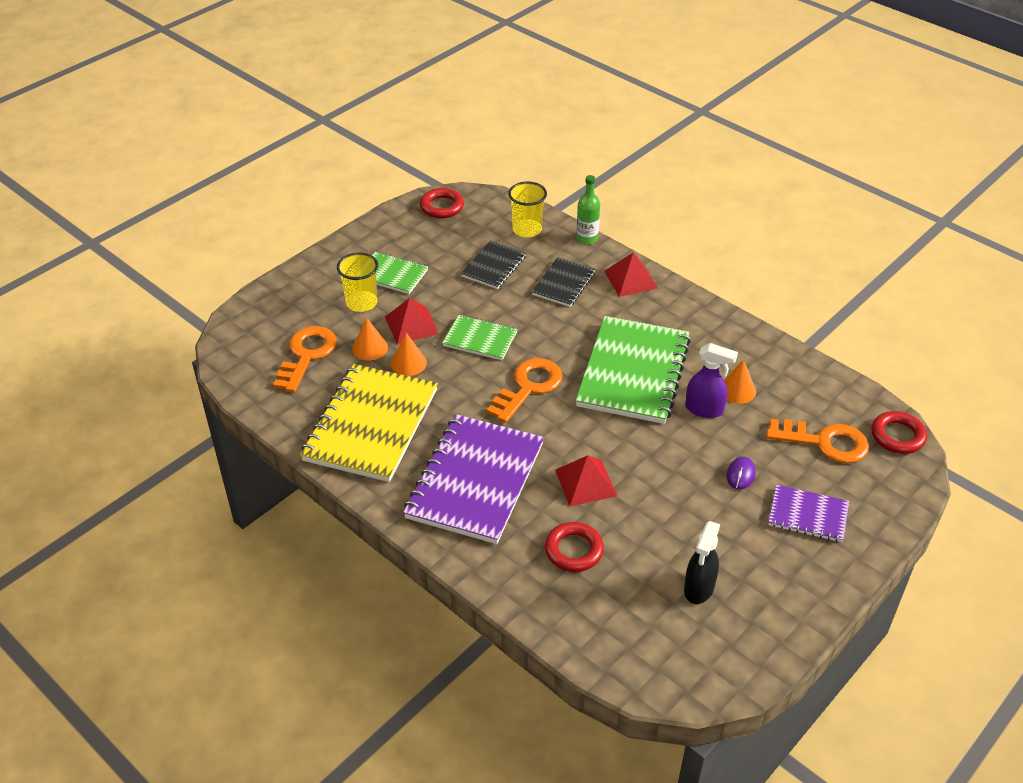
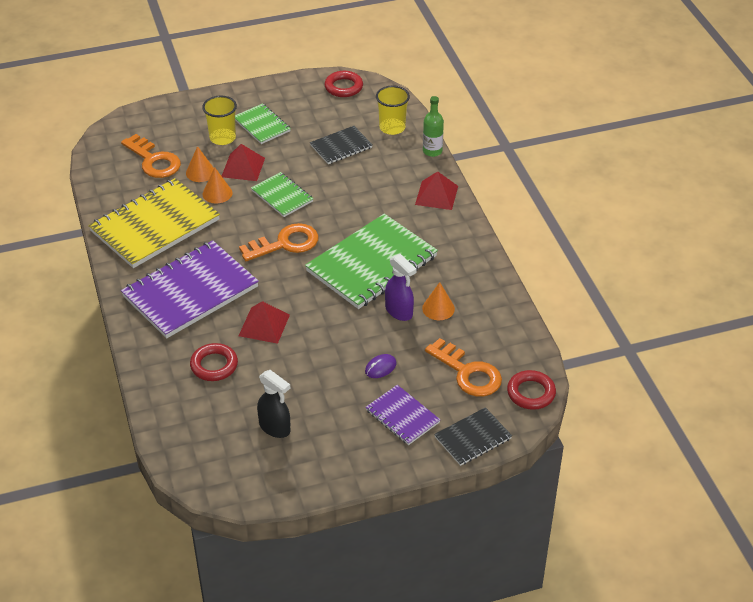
camera: 30 degrees right, 0 degrees up
(307, 355) = (154, 161): orange key -> orange key turned 90 degrees clockwise
(563, 284) = (381, 179): black notebook -> black notebook (473, 438)
(698, 588) = (275, 428): black spray bottle -> black spray bottle turned 105 degrees counterclockwise

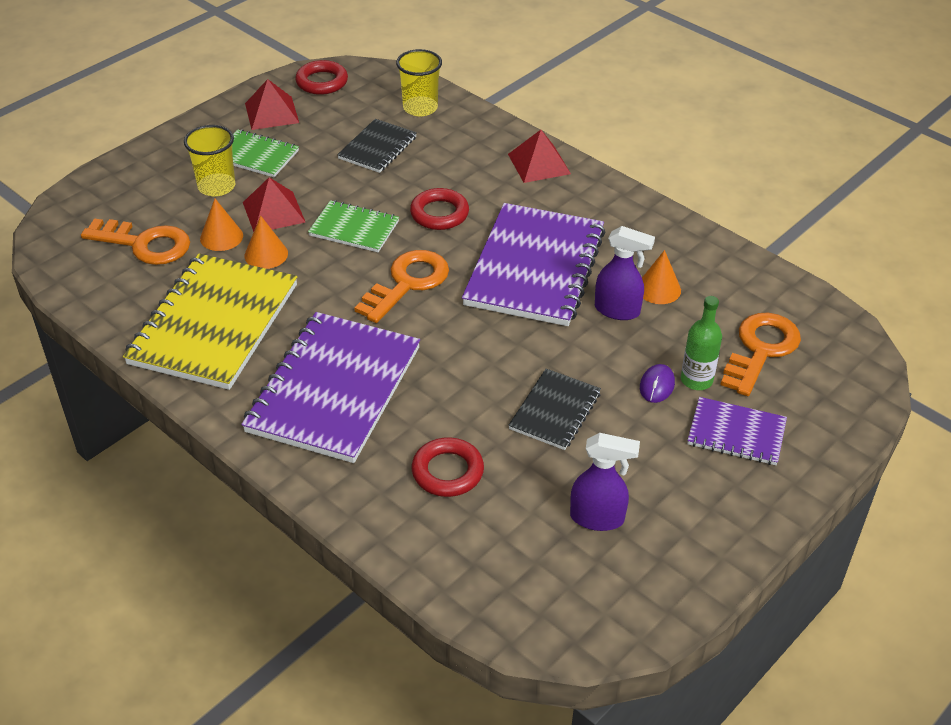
camera: 30 degrees left, 0 degrees up
(264, 325) = (468, 393): red pyramid -> red pyramid (272, 113)
(275, 428) = (597, 518): black spray bottle -> purple spray bottle
(372, 264) = (535, 267): green notebook -> purple notebook
(432, 151) = (490, 118): green bottle -> green bottle (696, 380)
(468, 373) = (761, 349): orange key -> orange key turned 75 degrees counterclockwise
(473, 438) = (838, 423): black notebook -> black notebook (555, 411)
(531, 393) = (849, 343): red ring -> red ring (439, 214)

